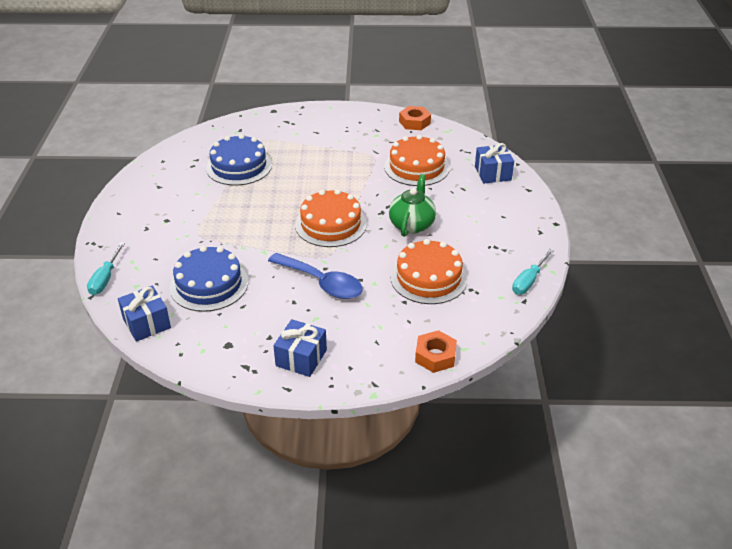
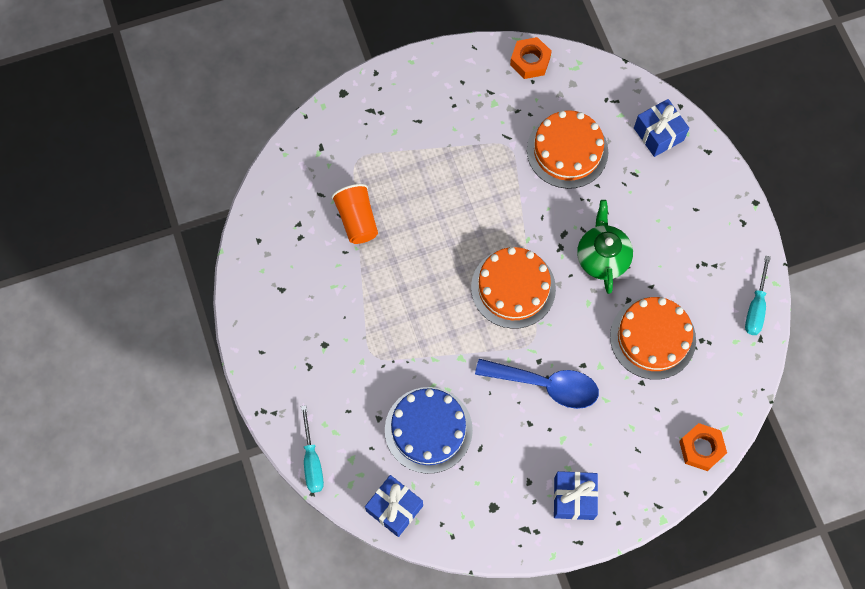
camera: 20 degrees left, 30 degrees up
(239, 166) = (357, 220): blue cake -> orange cup

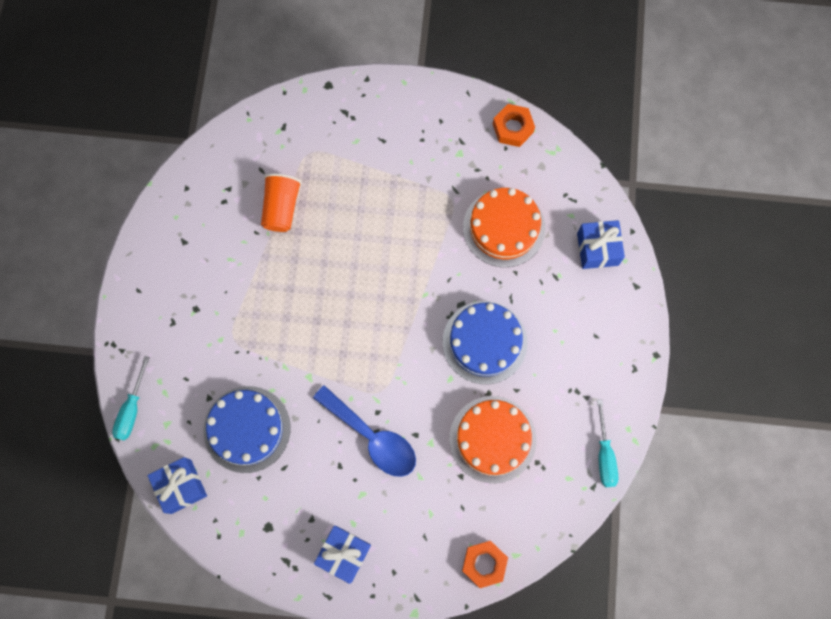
camera: 25 degrees right, 5 degrees up
(513, 288) = (389, 334): orange cake -> none
(602, 257) = (484, 342): green teapot -> blue cake
(756, 307) = (604, 455): turquoise screwdriver -> turquoise screwdriver turned 45 degrees counterclockwise

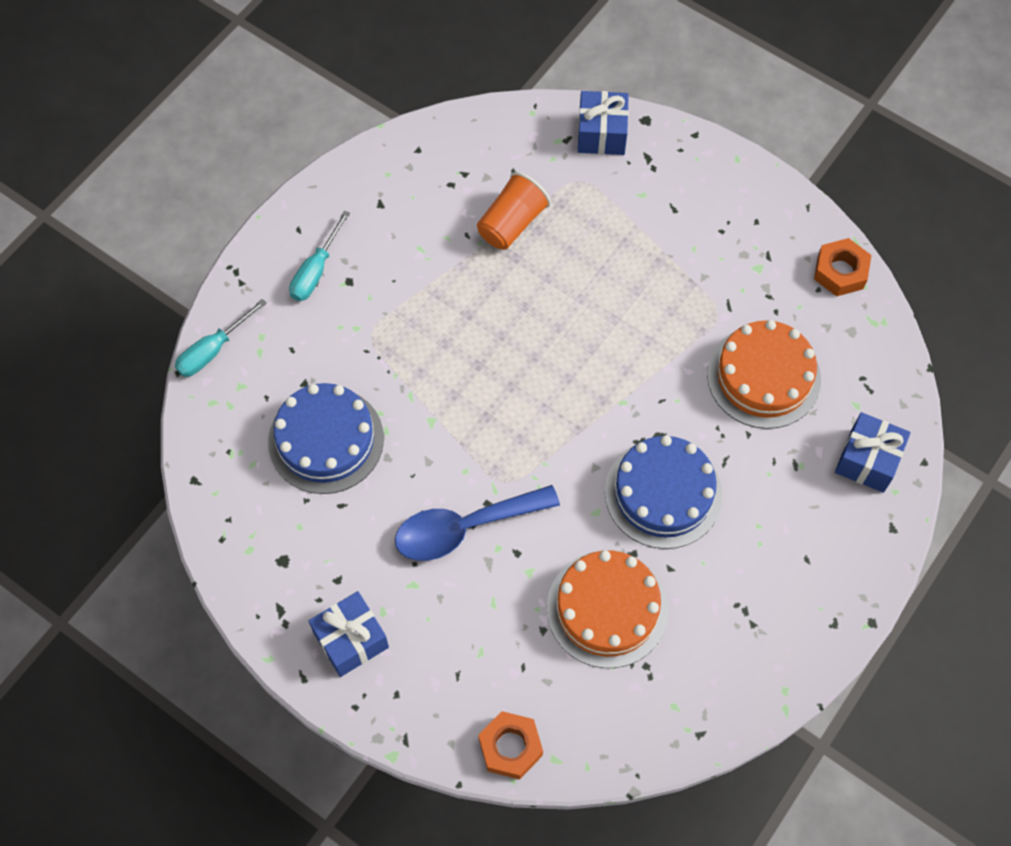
camera: 30 degrees right, 10 degrees down
(181, 486) = (214, 462): blue gift -> blue gift (601, 133)
(372, 437) = (464, 528): blue spoon -> blue spoon turned 90 degrees clockwise
(604, 455) = (736, 704): turquoise screwdriver -> turquoise screwdriver (316, 271)

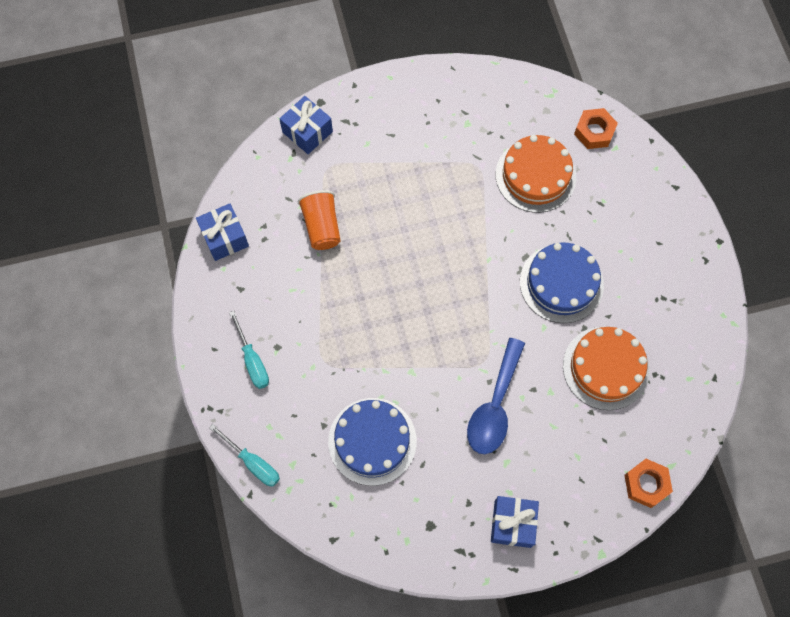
camera: 50 degrees left, 5 degrees up
(213, 350) = (253, 463): turquoise screwdriver -> turquoise screwdriver turned 45 degrees counterclockwise
(840, 271) = (506, 85): orange nut -> orange nut (594, 132)
(867, 460) = (627, 166): blue gift -> blue gift (225, 238)

